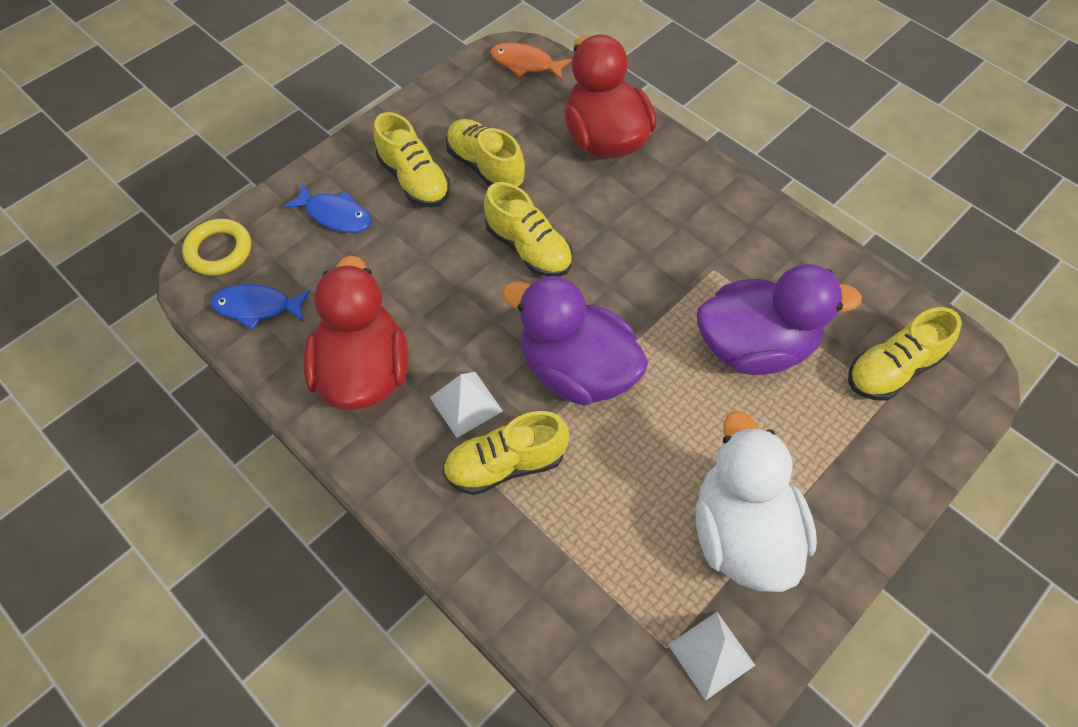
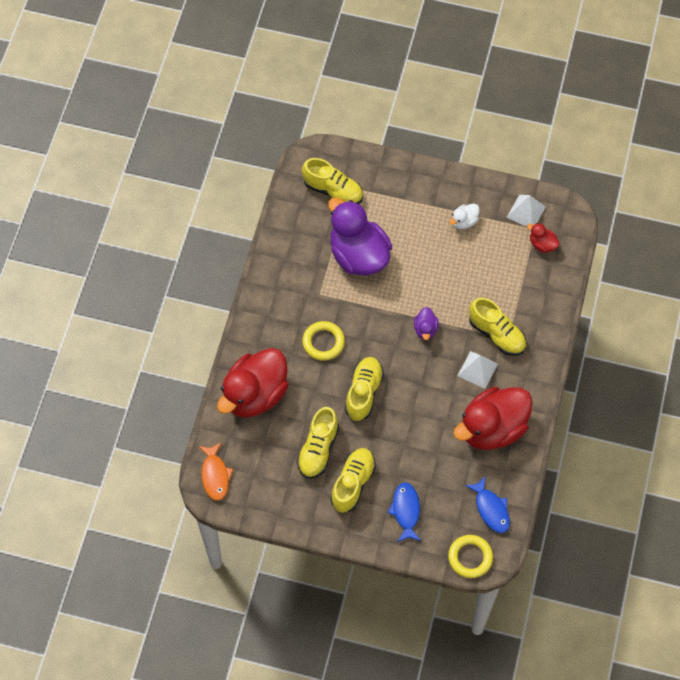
camera: 120 degrees left, 5 degrees up
(576, 370) = (425, 329): purple duck -> purple duck, size x0.43
(628, 642) = (542, 244): none -> red duck
(634, 239) = (323, 342): none -> yellow ring
(742, 533) = (464, 221): white duck -> white duck, size x0.43

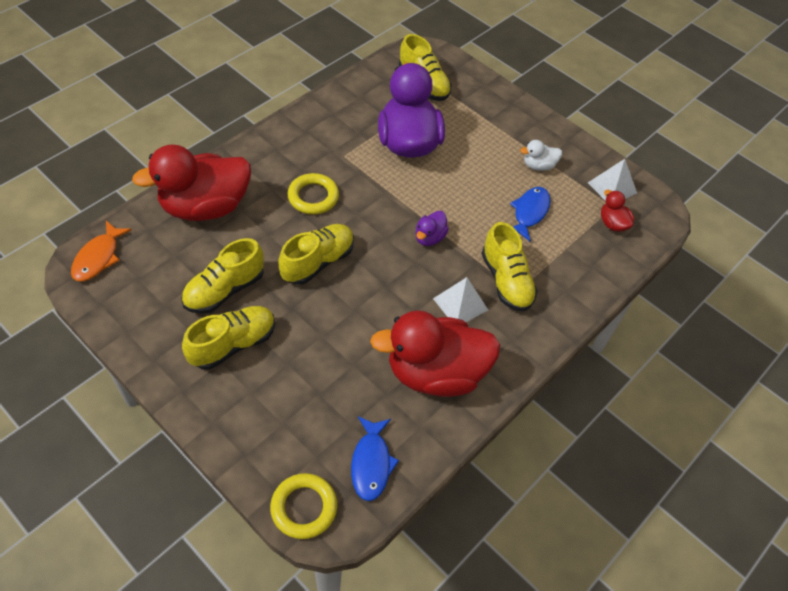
camera: 25 degrees right, 10 degrees down
(406, 511) = (268, 407): blue fish -> blue fish (529, 212)

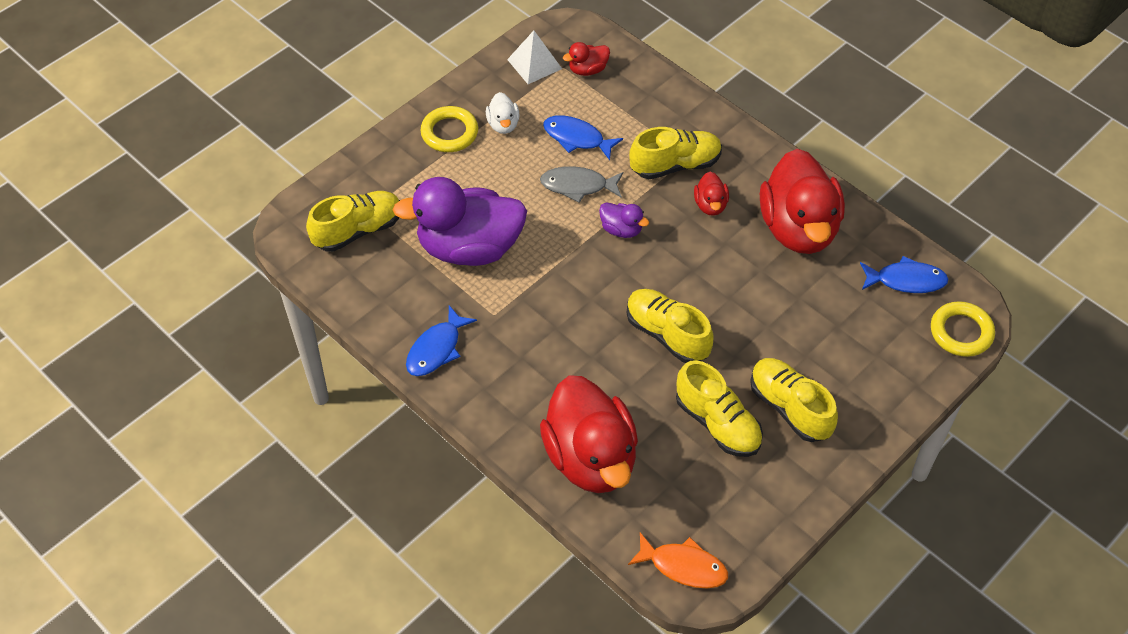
camera: 85 degrees left, 0 degrees up
(313, 197) = (566, 344): yellow ring -> yellow ring (449, 133)
(314, 124) = (436, 349): none -> blue fish
(460, 304) = (710, 205): white pyramid -> red duck
(476, 211) = (578, 186): none -> grey fish

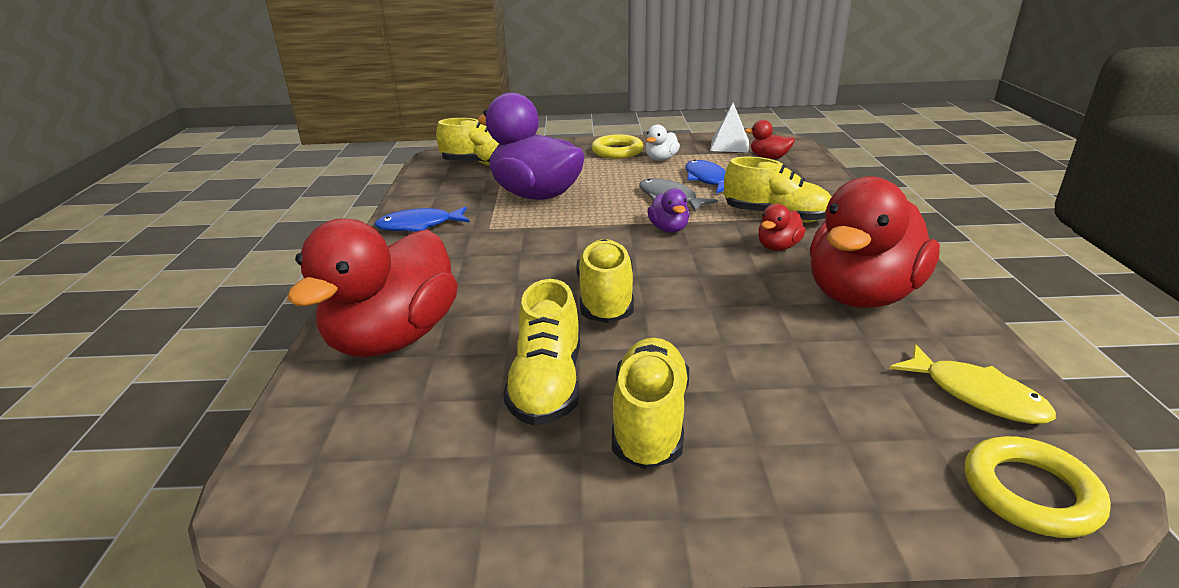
camera: 45 degrees right, 25 degrees down
(683, 566) = (297, 481): orange fish -> none
(906, 280) = (976, 395): blue fish -> yellow fish

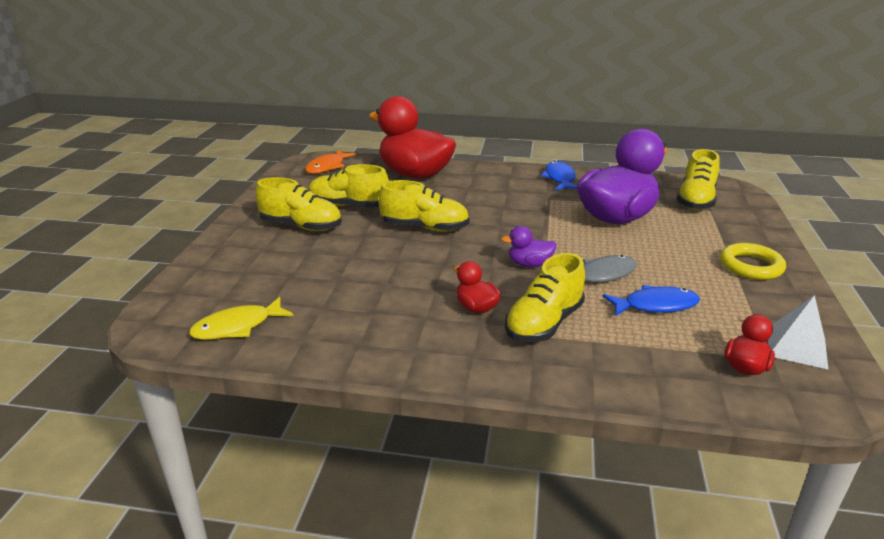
camera: 100 degrees right, 0 degrees up
(330, 466) = (327, 167): none -> orange fish
(661, 159) = (726, 288): white duck -> none
(861, 295) = (375, 324): red duck -> none
(1030, 493) = (164, 311): yellow ring -> none

